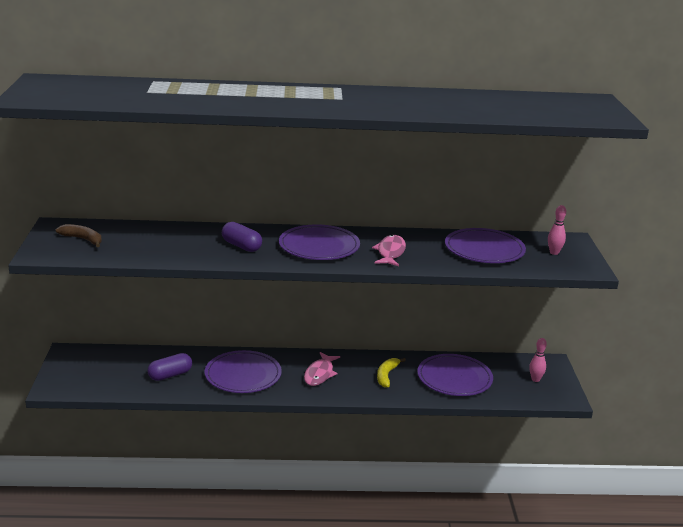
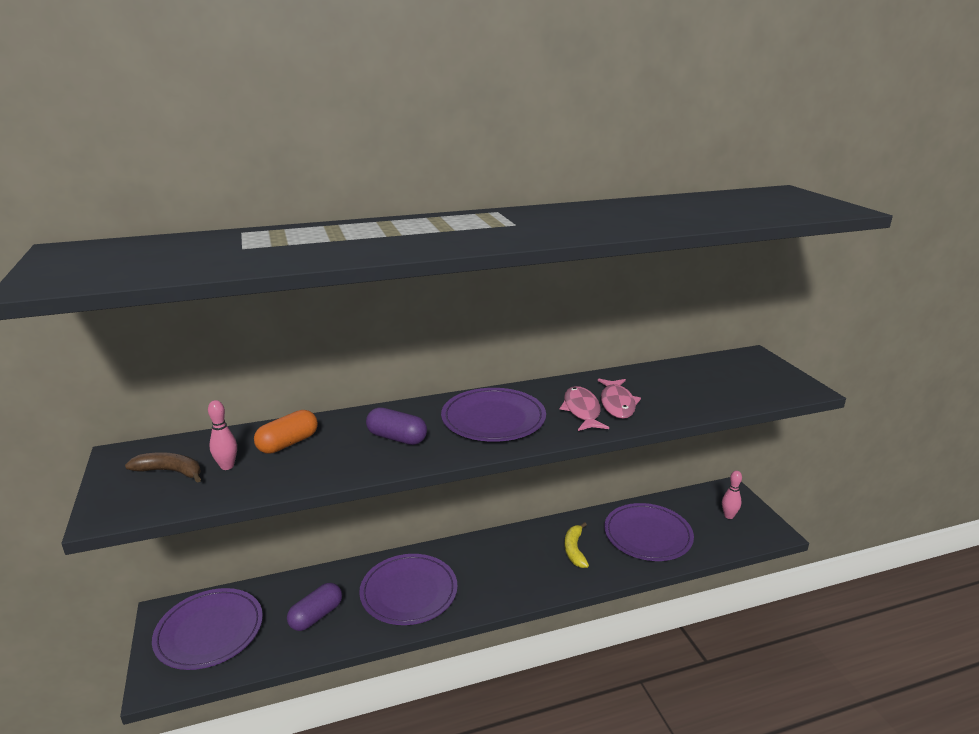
camera: 15 degrees left, 0 degrees up
(165, 236) = (288, 443): none -> orange capsule
(320, 374) = (499, 566): pink fish -> pink fish (617, 404)
(484, 249) = (679, 386): purple plate -> purple plate (209, 631)
(554, 252) = (752, 375): pink bowling pin -> pink bowling pin (227, 466)

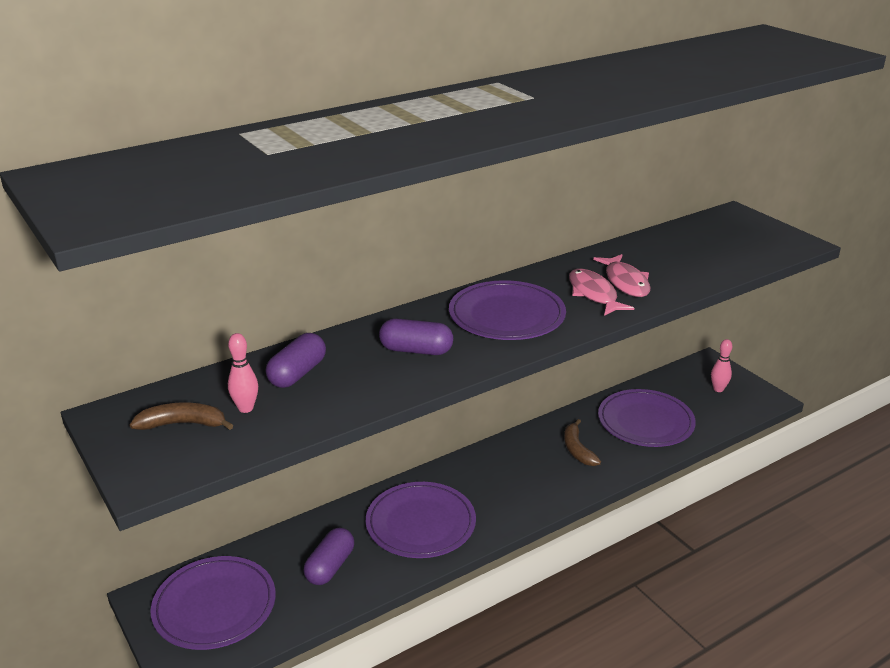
camera: 15 degrees left, 5 degrees up
(288, 443) = (297, 373): orange capsule -> purple capsule
(574, 550) = (577, 449): yellow banana -> brown banana

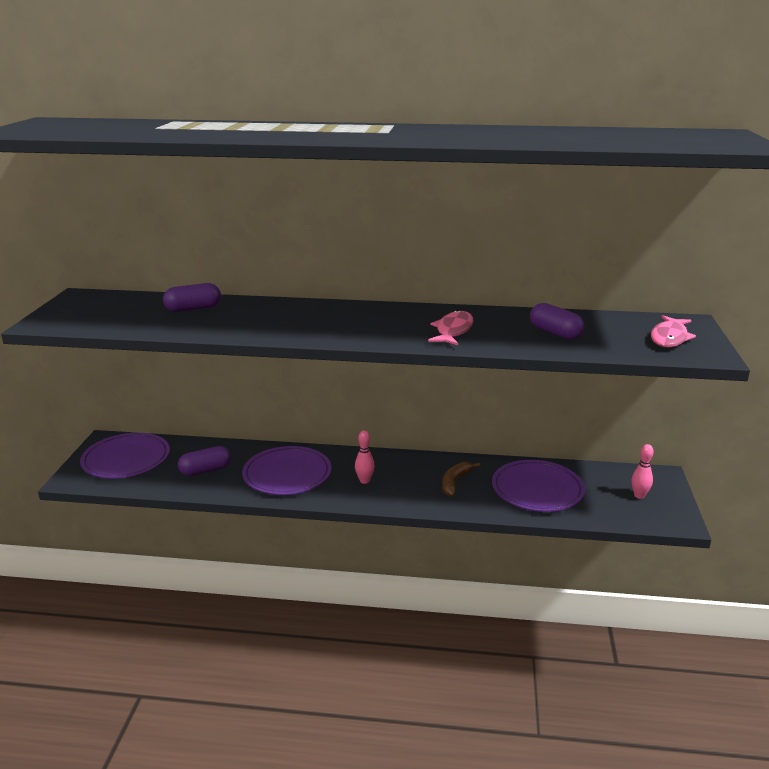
camera: 40 degrees right, 5 degrees down
(183, 424) = (99, 310): brown banana -> none
(246, 408) = (138, 314): pink bowling pin -> pink bowling pin (364, 481)
(416, 350) = (276, 320): purple capsule -> purple capsule (555, 333)
(507, 315) = (368, 322): purple plate -> none
(625, 282) = (493, 332): pink fish -> pink fish (669, 338)

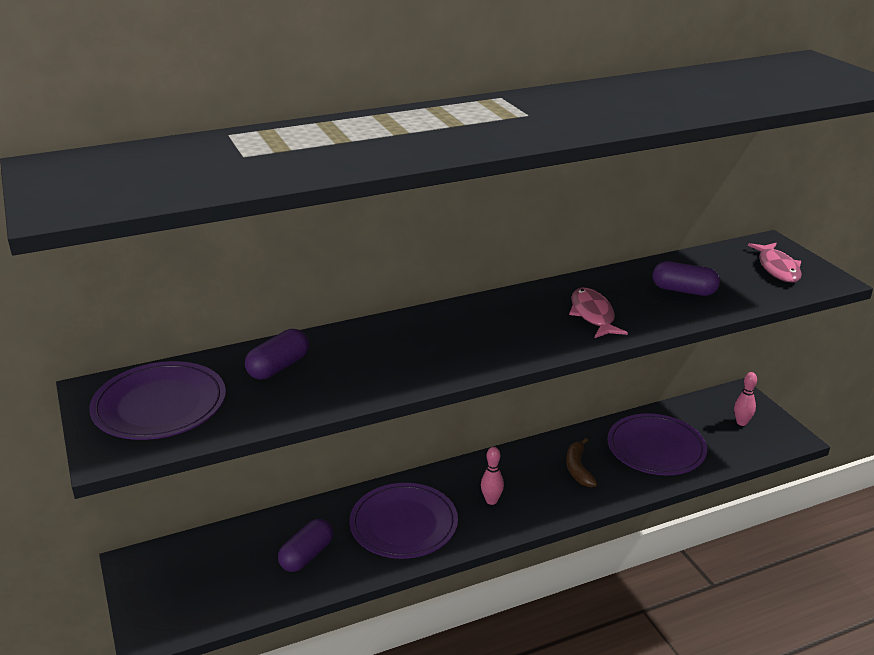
camera: 30 degrees left, 5 degrees up
(126, 459) = (191, 579): purple plate -> purple plate (159, 405)

